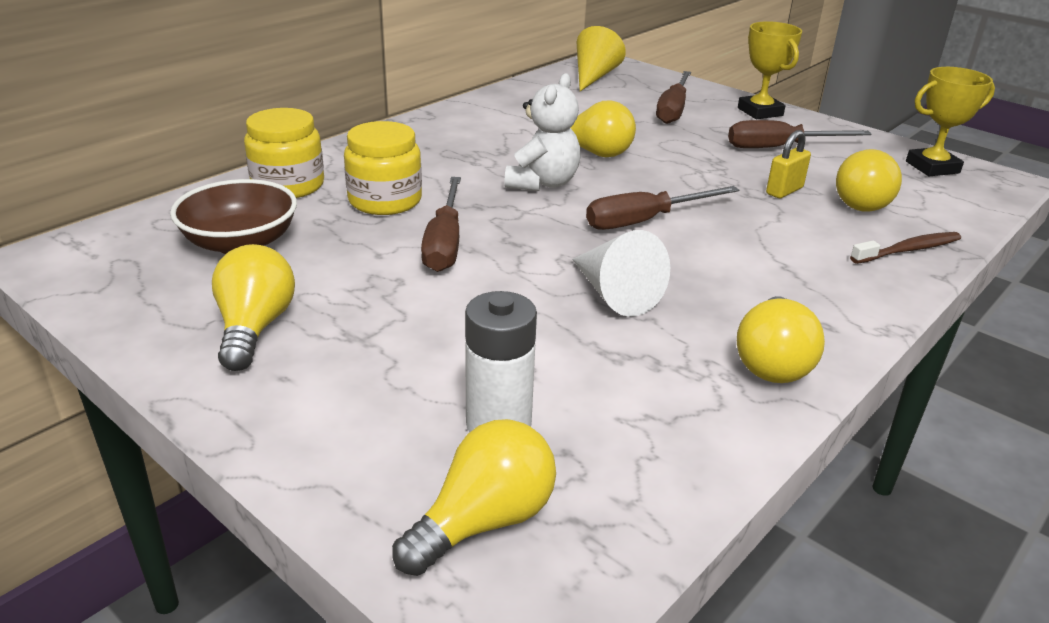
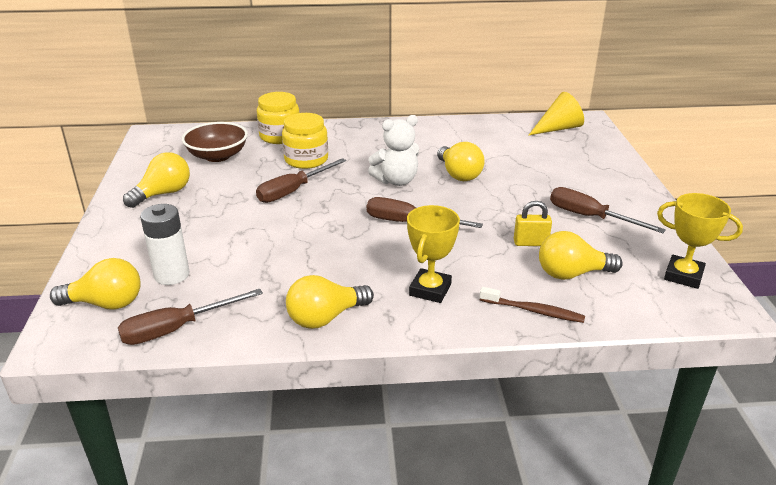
camera: 45 degrees right, 0 degrees up
(614, 293) = (320, 249): white cone -> none
(673, 110) = (566, 167): brown screwdriver -> brown screwdriver (177, 329)
(760, 112) = (630, 190): yellow trophy -> yellow trophy (430, 290)

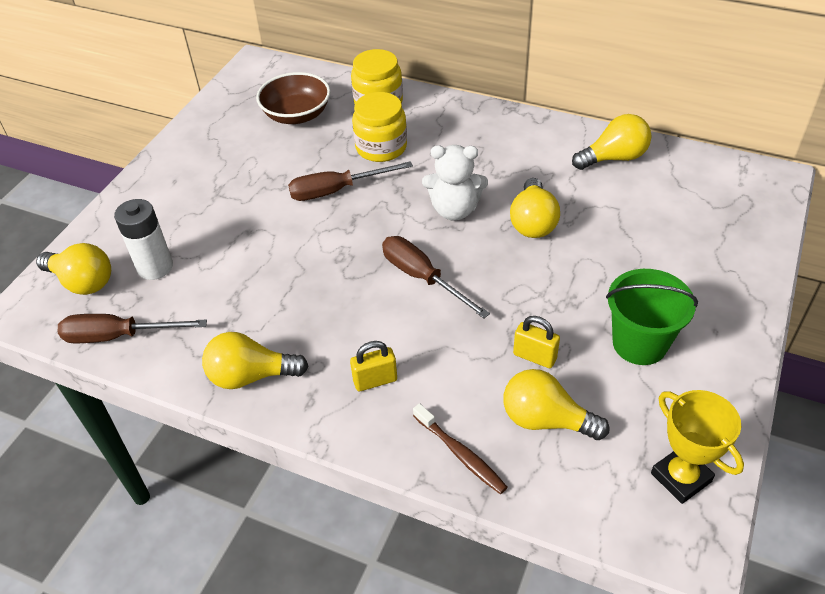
camera: 30 degrees right, 15 degrees up
(163, 194) = (213, 154): yellow light bulb -> yellow light bulb (614, 158)
(430, 290) = (375, 380): yellow trophy -> yellow padlock
(558, 128) = (720, 182): yellow cone -> none
(590, 217) = (639, 343): brown screwdriver -> green bucket

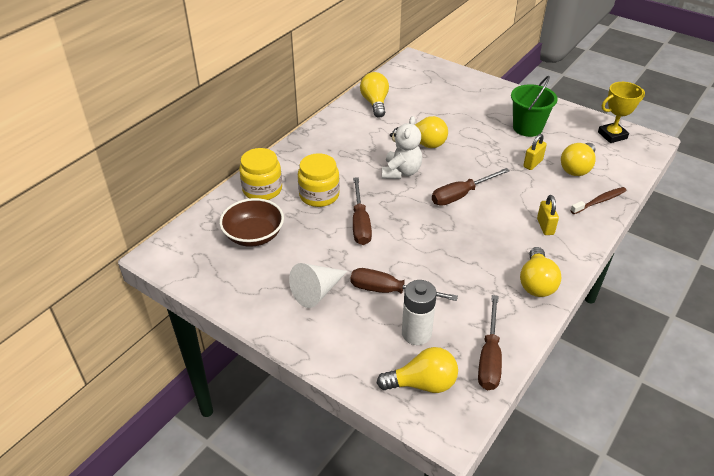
camera: 80 degrees left, 5 degrees down
(82, 282) = (422, 383): yellow light bulb -> yellow light bulb turned 45 degrees clockwise
(214, 178) = (317, 291): none -> white cone
(221, 235) = (389, 291): none -> brown screwdriver

